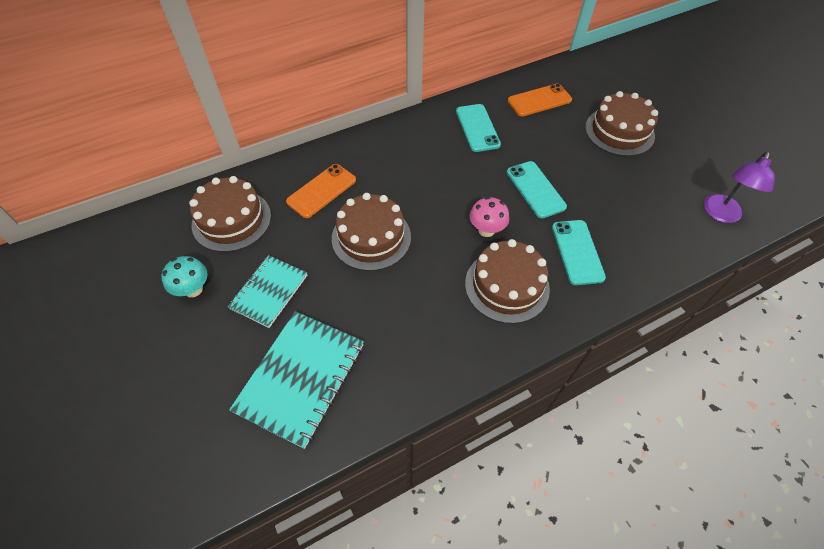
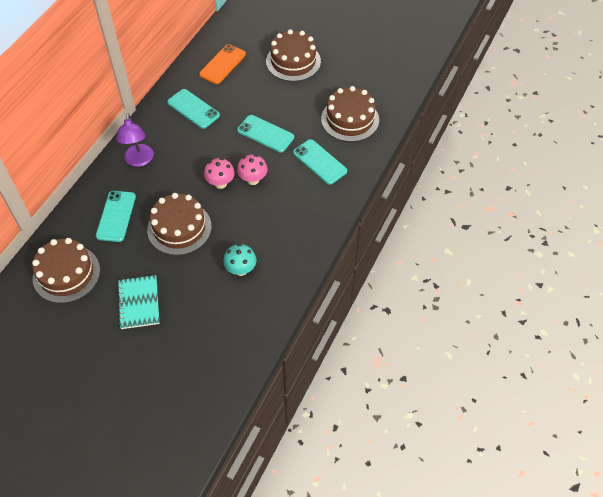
camera: 35 degrees left, 0 degrees up
(193, 289) = (83, 333): turquoise mushroom -> turquoise mushroom (241, 269)
(301, 378) = (206, 338): turquoise notebook -> none
(322, 191) = (116, 216): orange phone -> turquoise phone
(449, 215) = (220, 183): none -> pink mushroom
(507, 286) = (291, 208): brown cake -> brown cake (350, 119)
(720, 215) = (389, 89): purple lamp -> purple lamp (139, 160)

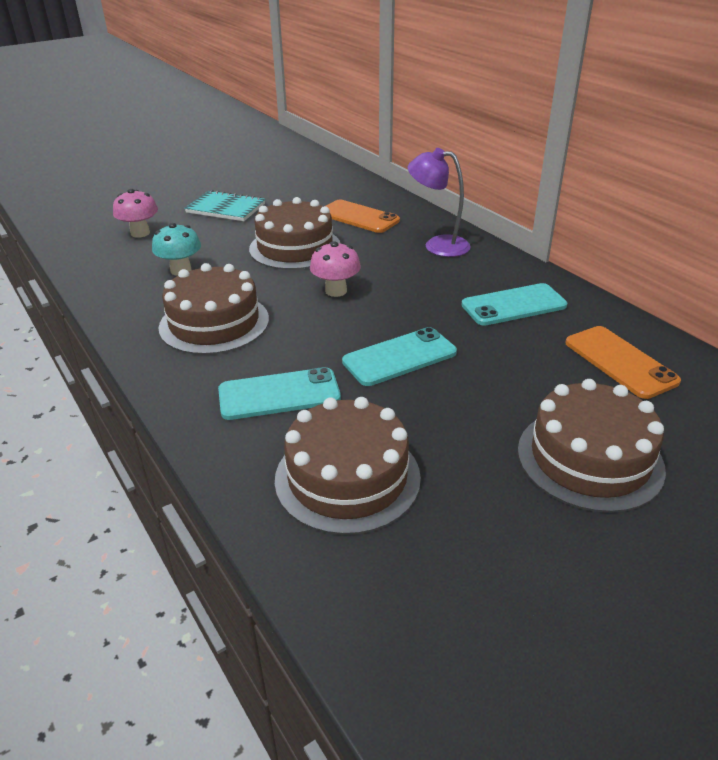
camera: 120 degrees right, 20 degrees down
(66, 274) = (311, 184): brown cake -> brown cake (214, 323)
(116, 216) = (358, 217): turquoise phone -> orange phone
(253, 179) = (314, 318): pink mushroom -> pink mushroom (140, 233)

